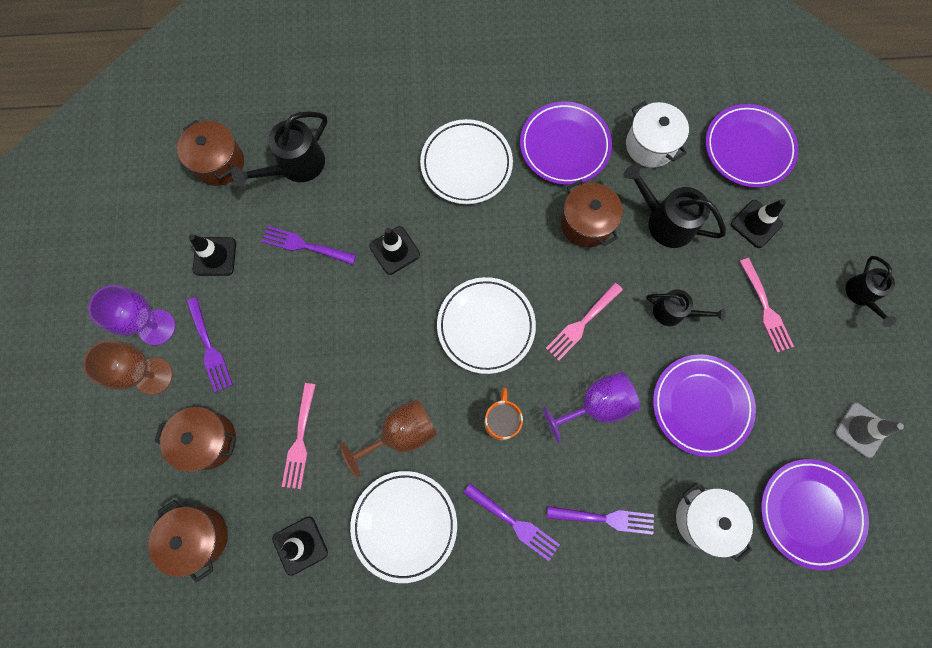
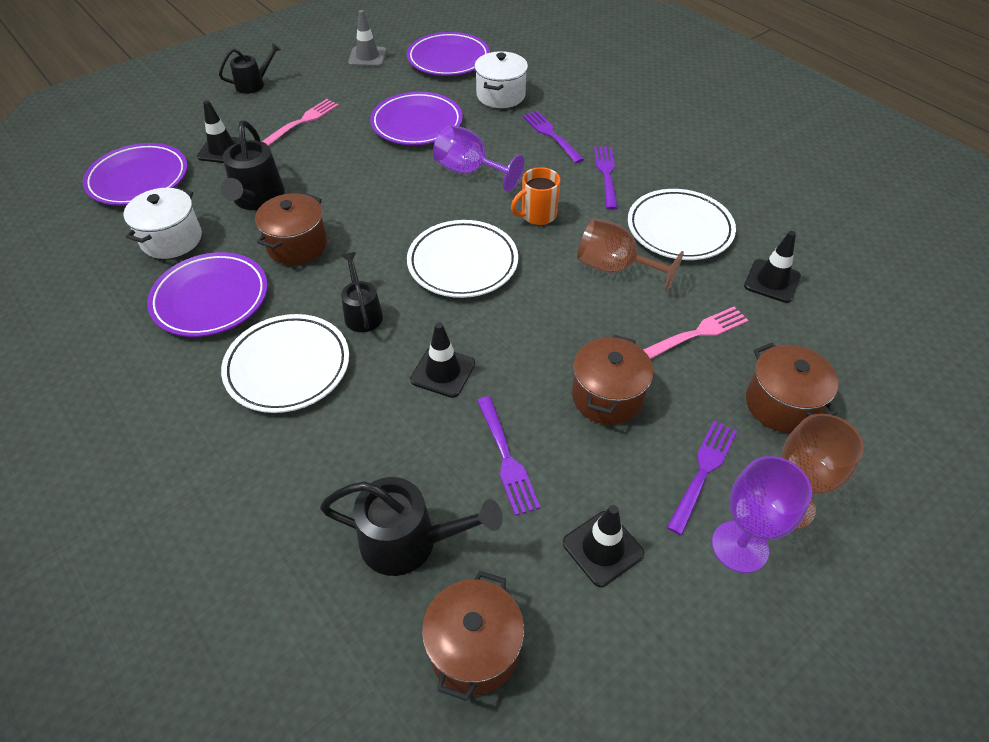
camera: 125 degrees left, 25 degrees down
(199, 537) = (856, 353): brown pot -> brown pot (607, 396)
(582, 323) = (404, 207): pink fork -> none
(673, 312) = (347, 163): black watering can -> black watering can (362, 313)

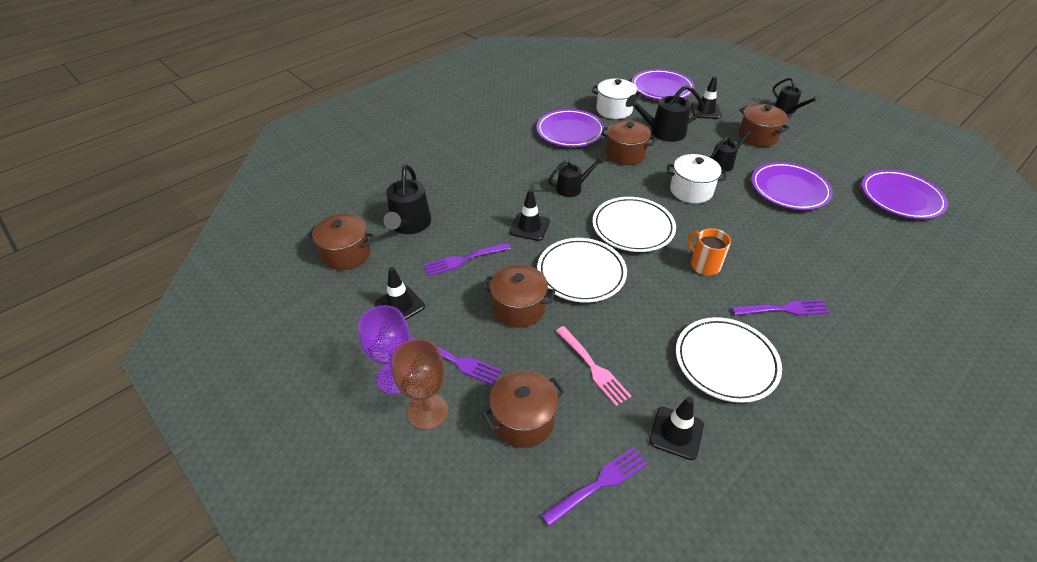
camera: 85 degrees right, 5 degrees down
(288, 367) = (524, 166): white plate -> white plate (581, 273)
(303, 121) = (757, 137): pink fork -> brown pot
(350, 160) = (724, 163): none -> black watering can
(367, 57) = (866, 154): grey traffic cone -> none
(469, 171) = (742, 223): purple goblet -> none
(500, 95) = (865, 234): white pot -> white pot (691, 190)
(551, 135) = (823, 270): purple fork -> purple fork (599, 484)
(614, 268) = (655, 314): brown goblet -> none

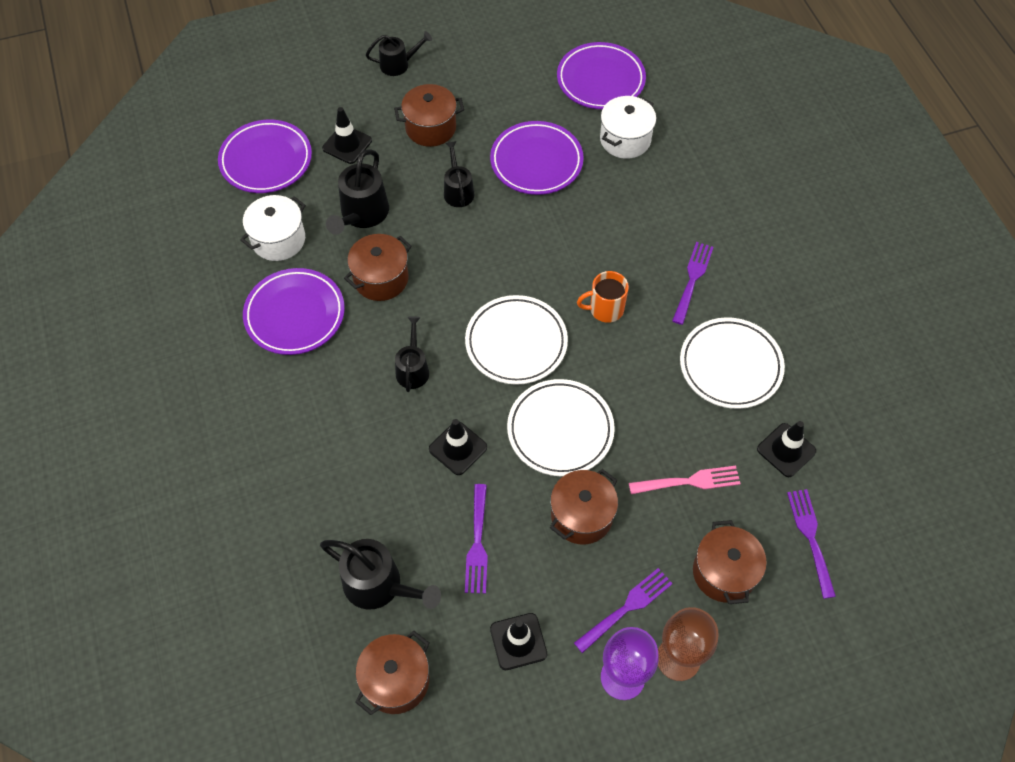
camera: 65 degrees left, 15 degrees up
(691, 190) = (486, 251): white pot -> white pot (625, 139)

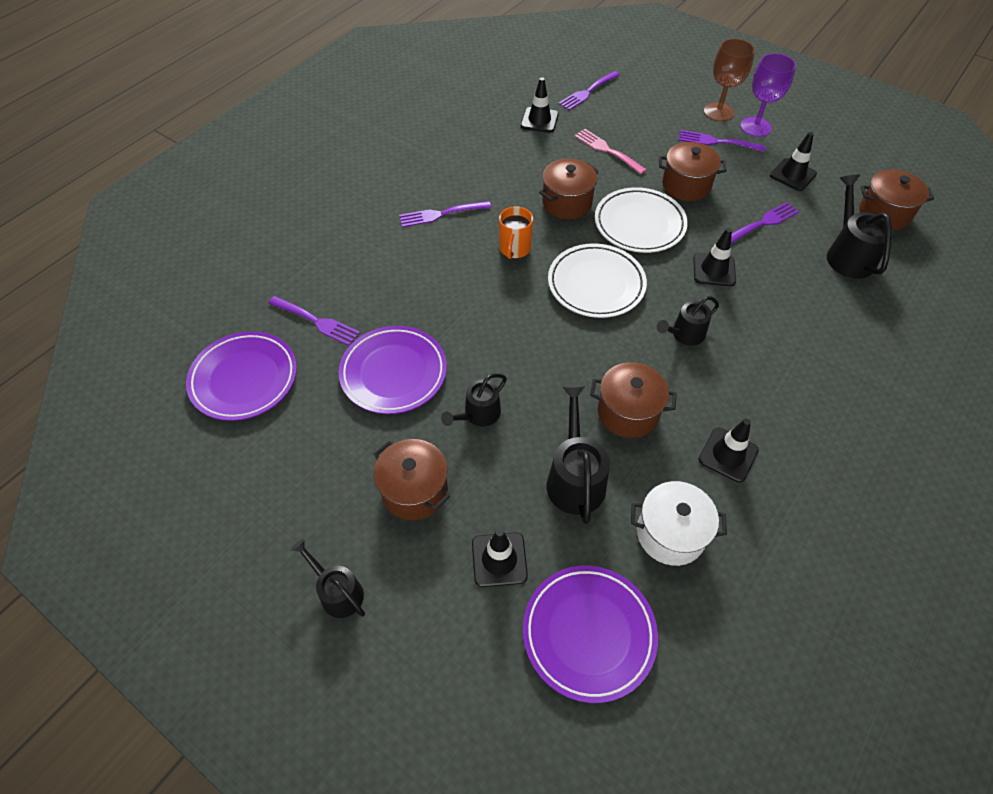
camera: 125 degrees left, 5 degrees down
(295, 314) = (728, 455): purple plate -> black traffic cone
(362, 214) = (575, 478): black watering can -> black watering can turned 75 degrees counterclockwise
(605, 309) = (514, 249): orange mug -> orange mug turned 60 degrees clockwise
(625, 139) = (316, 321): white pot -> purple fork
(724, 572) = (648, 115): brown pot -> brown pot (567, 203)
(730, 366) = (500, 166): white plate -> none

